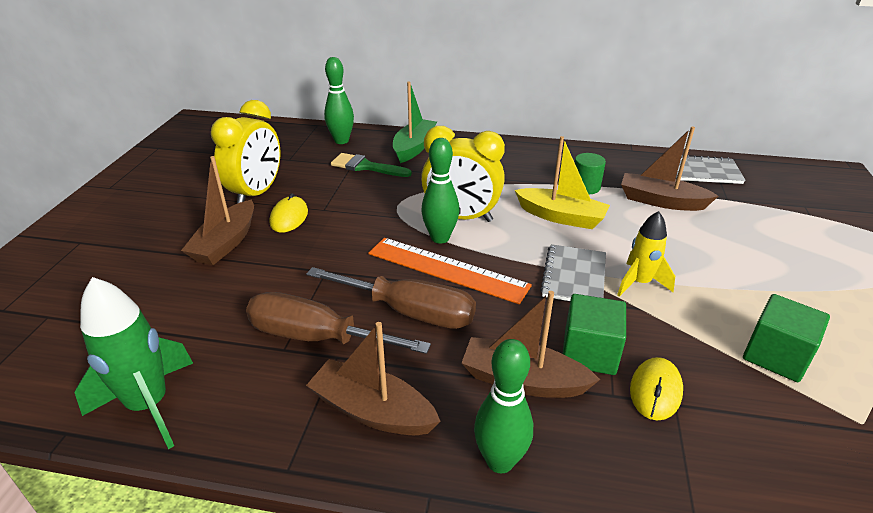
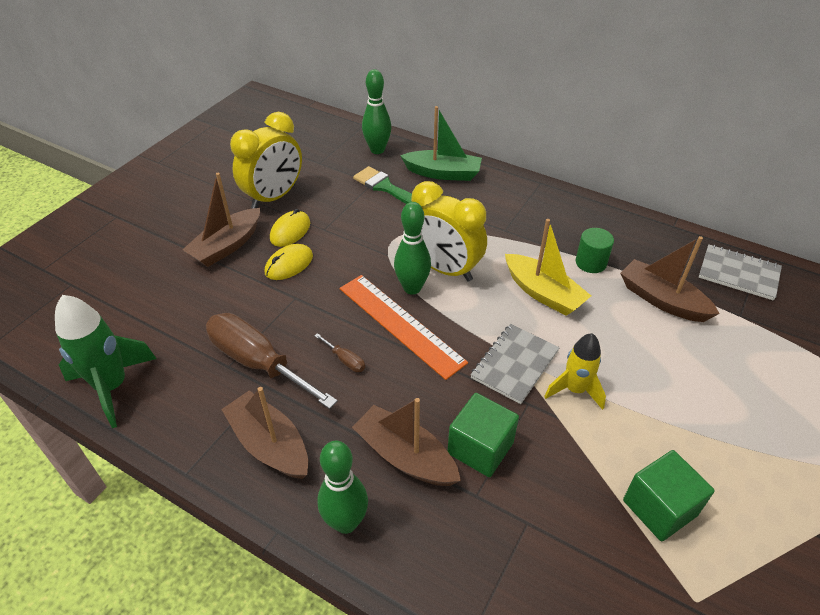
camera: 20 degrees right, 10 degrees up
(410, 312) = (345, 360): brown screwdriver -> brown screwdriver, size x0.40
(414, 147) = (443, 173): green boat -> green boat turned 60 degrees clockwise
(655, 391) = (517, 504): yellow mouse -> yellow mouse (289, 264)

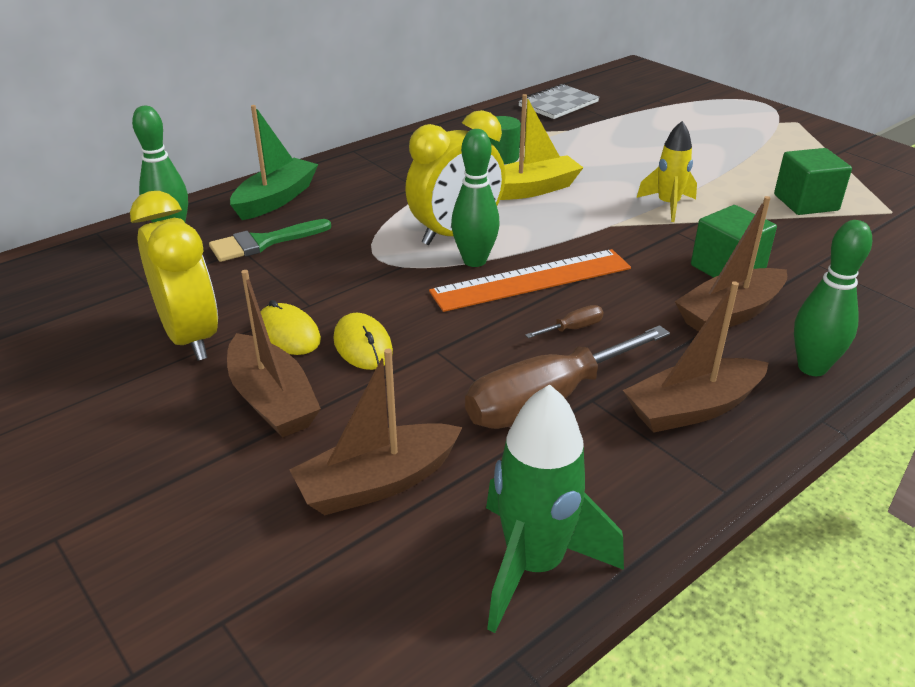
camera: 70 degrees left, 10 degrees down
(514, 364) = (624, 227): grey notebook -> none
(662, 300) = (573, 140): brown boat -> brown boat (377, 483)

